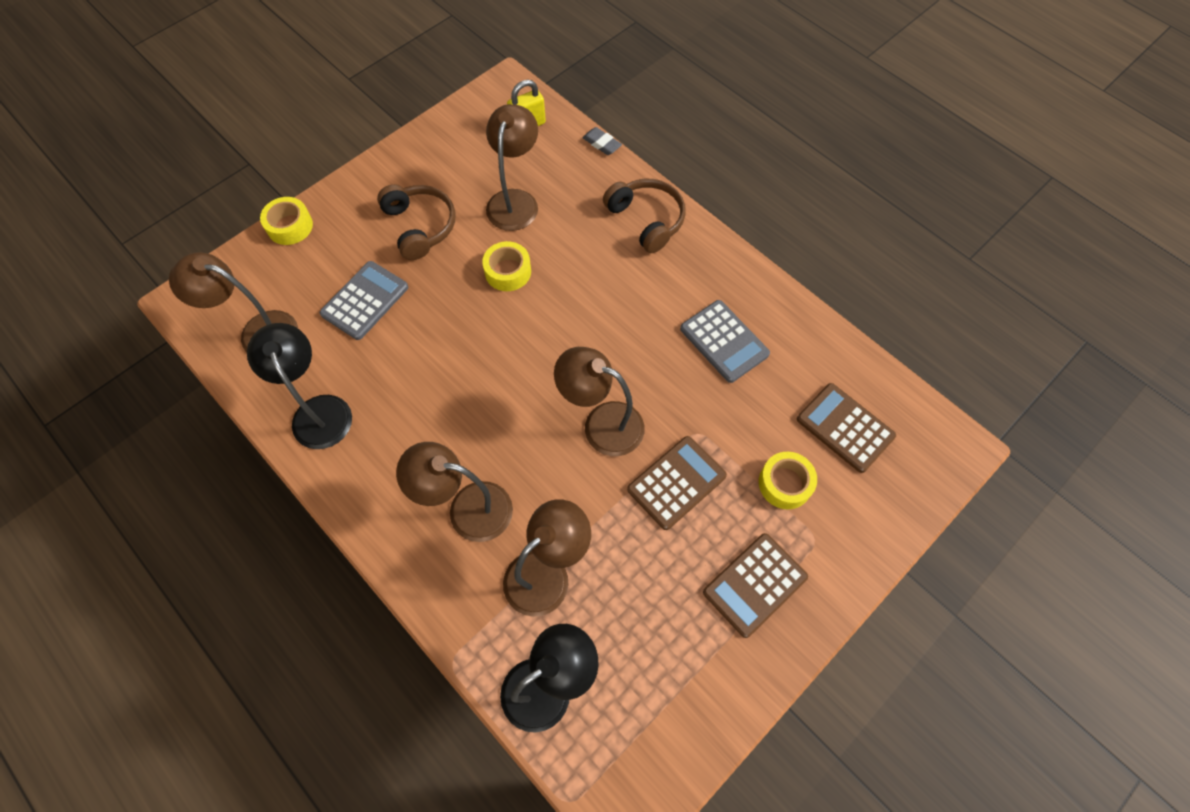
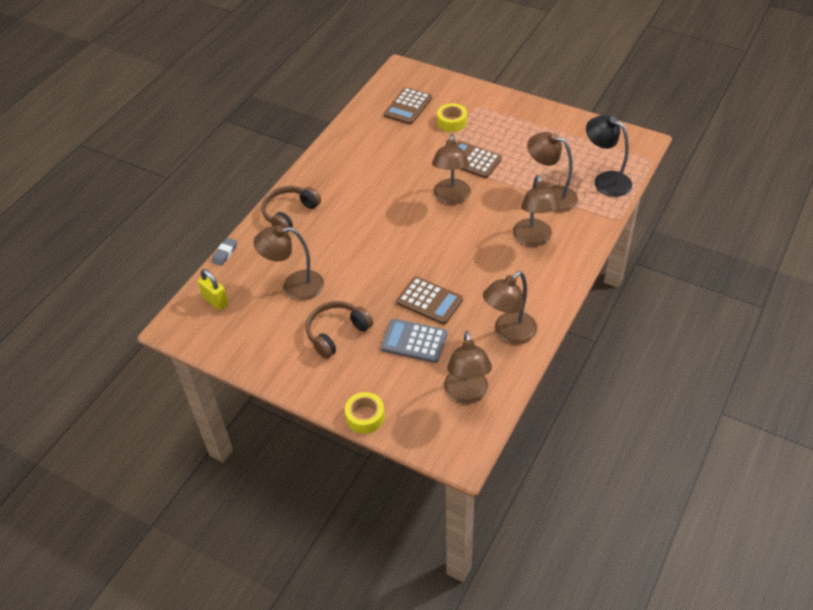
camera: 105 degrees left, 15 degrees down
(318, 410) = (509, 333): black lamp -> brown lamp
(508, 271) = (358, 271): yellow tape -> none
(724, 341) = (372, 160): grey calculator -> none
(755, 585) = (512, 122): brown calculator -> brown calculator (429, 301)

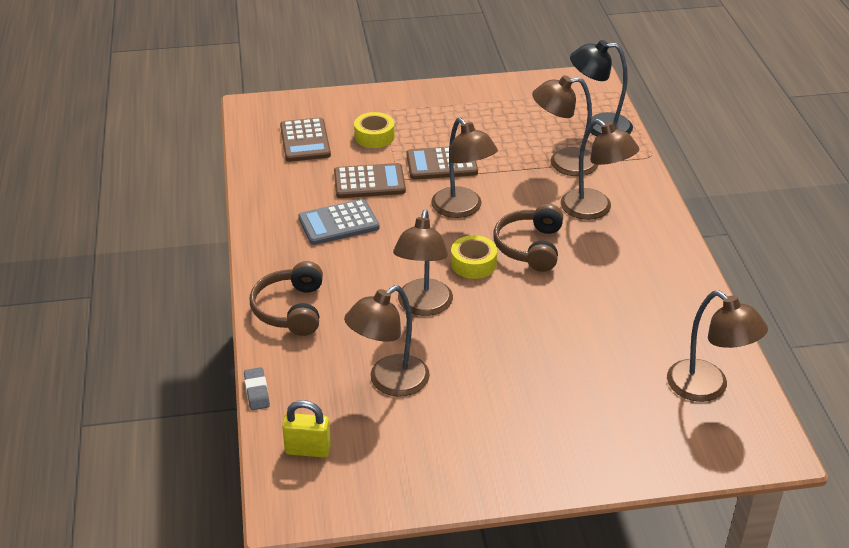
camera: 40 degrees left, 10 degrees down
(336, 333) = (498, 404): brown headphones -> brown headphones (530, 247)
(365, 417) = (633, 471): yellow tape -> yellow tape (473, 263)
(414, 341) = (592, 367): grey calculator -> grey calculator (338, 223)
(429, 301) = (560, 319): brown calculator -> brown calculator (369, 182)
(509, 333) = (677, 308): brown lamp -> brown lamp (423, 306)

